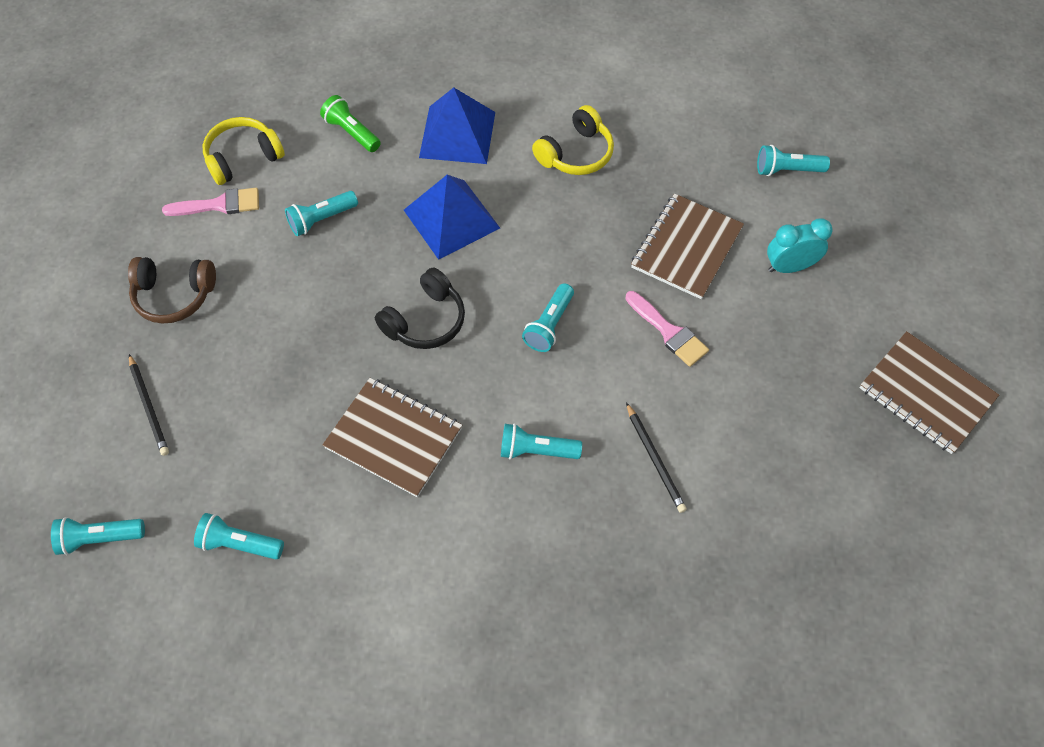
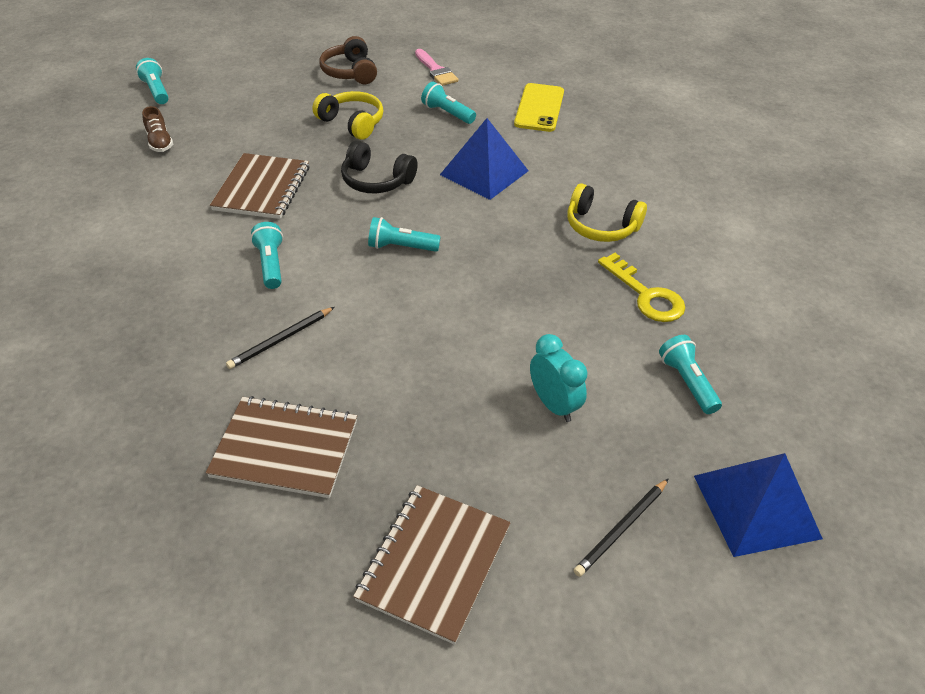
camera: 70 degrees right, 15 degrees down
(149, 407) = (258, 84): black pencil -> black pencil (621, 529)
(240, 544) = (160, 142): turquoise flashlight -> brown shoe
(243, 157) = (483, 70): yellow headphones -> yellow headphones (352, 123)
(352, 132) = (539, 108): green flashlight -> yellow phone
(457, 134) = (574, 157): blue pyramid -> blue pyramid (756, 506)
(668, 332) = (427, 324): pink brush -> none
(680, 156) = (646, 295): none -> yellow key
(686, 248) = (534, 319): brown notebook -> brown notebook (285, 449)

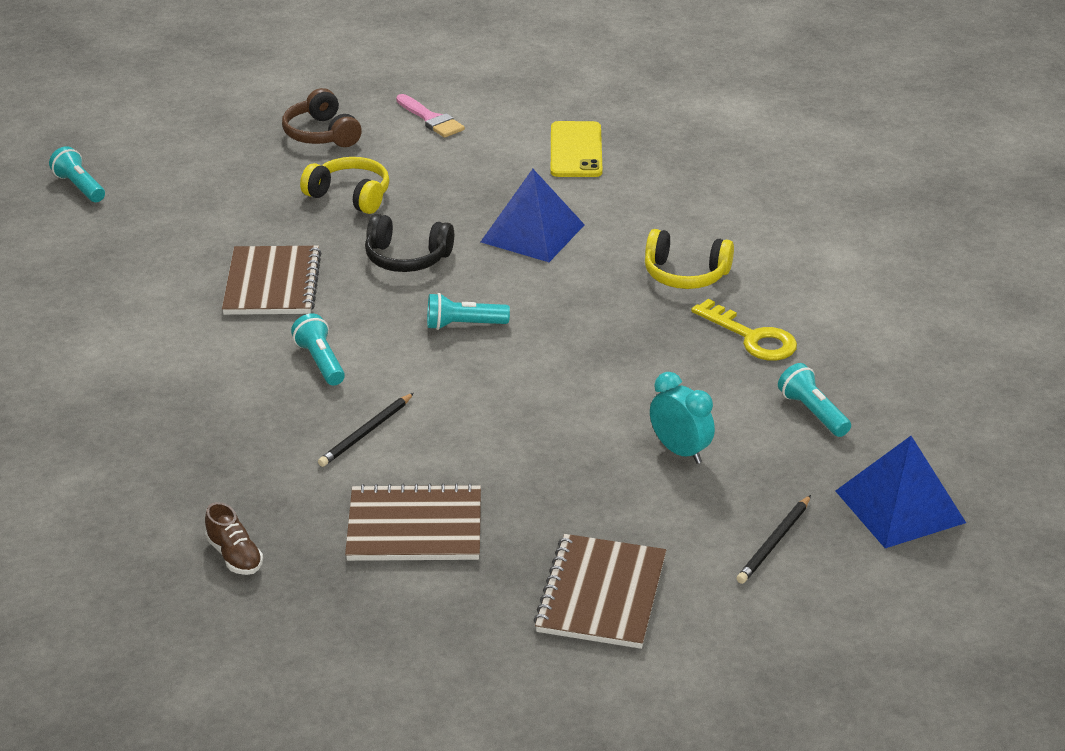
camera: 10 degrees left, 10 degrees down
(160, 142) = (118, 247): brown shoe -> brown shoe (235, 556)
(447, 113) = (464, 170): turquoise flashlight -> none

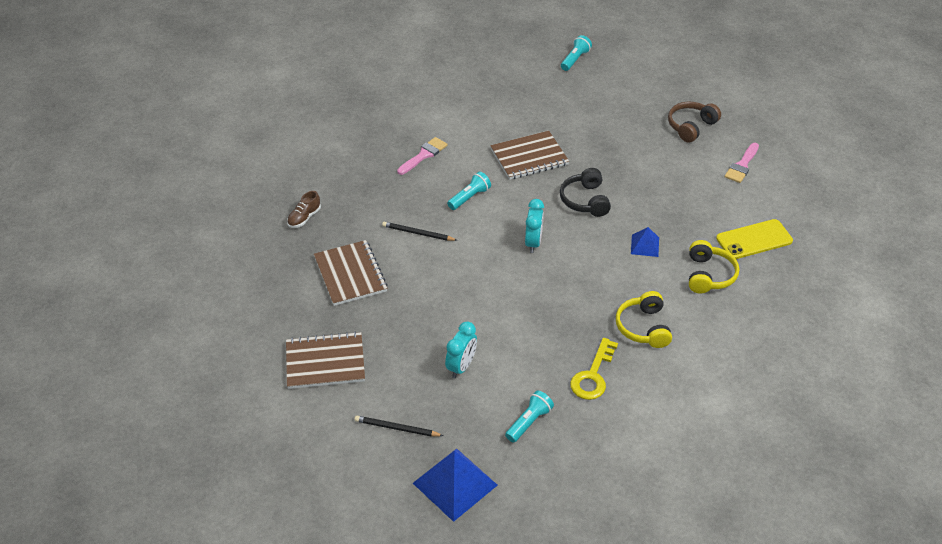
camera: 70 degrees right, 10 degrees up
(180, 386) = (424, 155): none -> pink brush
(350, 196) = (634, 158): yellow headphones -> yellow headphones (709, 275)
(464, 325) = (533, 242): turquoise flashlight -> turquoise clock
(533, 233) = (645, 245): blue pyramid -> blue pyramid, size x0.54

